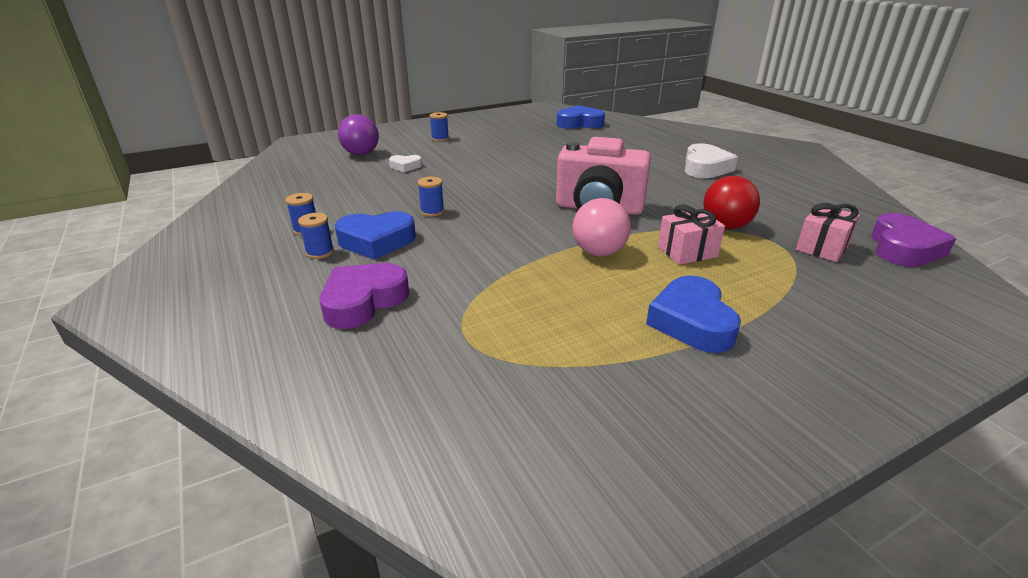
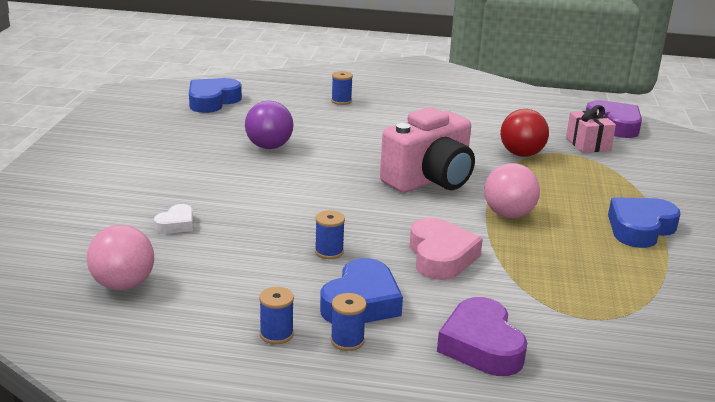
camera: 55 degrees left, 5 degrees down
(320, 178) = (123, 285): none -> pink ball
(361, 154) = (81, 235): purple ball -> purple ball (269, 147)
(440, 139) = (120, 177): blue spool -> blue spool (341, 101)
(482, 247) = (440, 256): none -> pink heart
(687, 252) = (545, 185): pink gift -> none
(691, 322) = (640, 228): blue heart -> blue heart turned 105 degrees clockwise
(705, 168) = (409, 109): white heart -> none

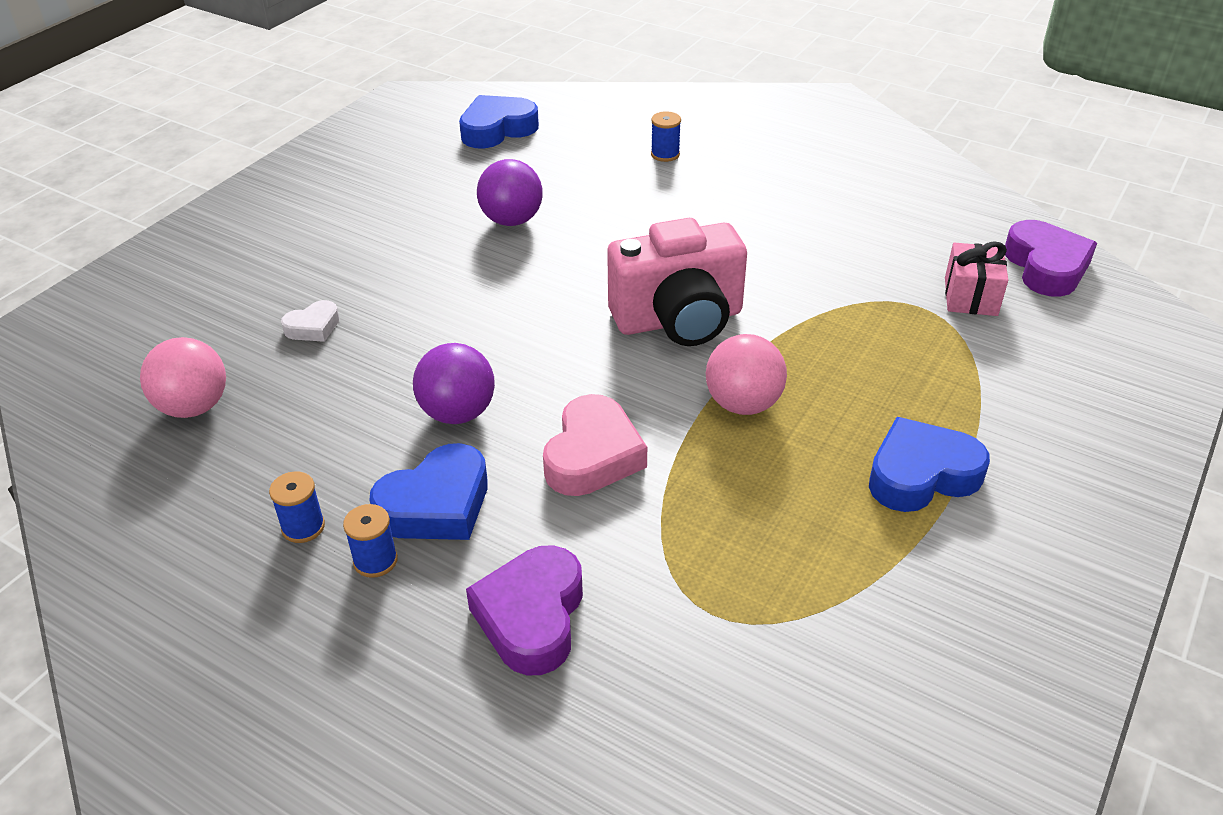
camera: 25 degrees right, 15 degrees up
(329, 252) = (458, 413): blue spool -> purple ball
(521, 154) = (850, 297): red ball -> none

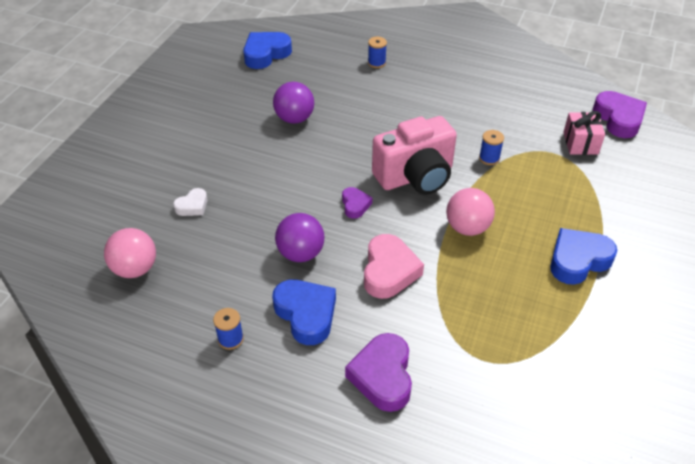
camera: 10 degrees left, 5 degrees up
(375, 561) = (281, 354): blue spool -> blue spool (489, 158)
(436, 505) = (306, 314): blue heart -> blue heart turned 75 degrees counterclockwise
(568, 351) = (355, 205): none -> purple heart

